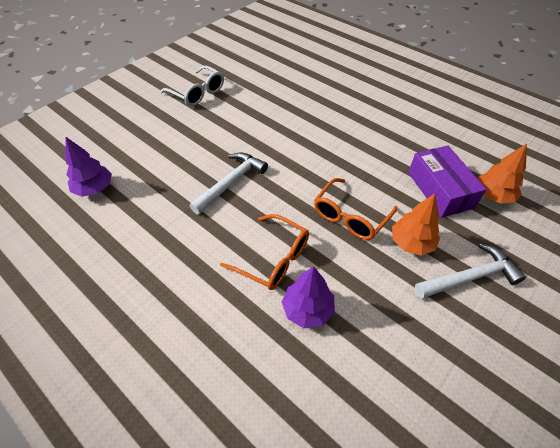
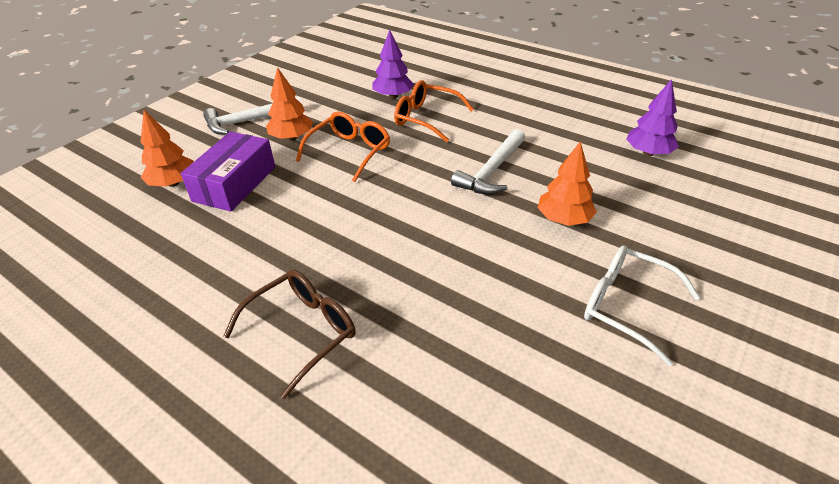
camera: 175 degrees right, 10 degrees down
(200, 138) = (563, 219): none -> orange tree
(358, 95) = (302, 332): none -> brown glasses
(440, 190) = (235, 184): purple box -> purple box turned 45 degrees clockwise

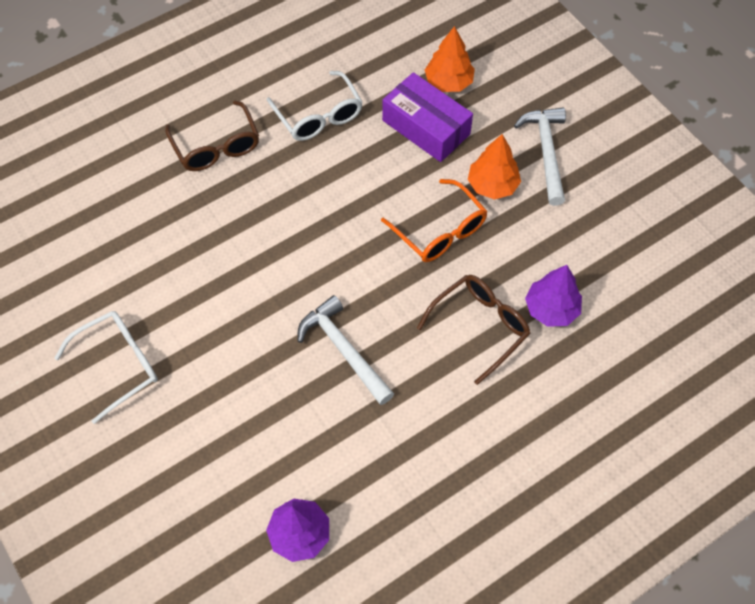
camera: 110 degrees right, 20 degrees up
(233, 258) = (318, 116): none -> white glasses
(426, 118) = (479, 327): orange glasses -> brown glasses
(563, 219) = (238, 377): orange tree -> none

